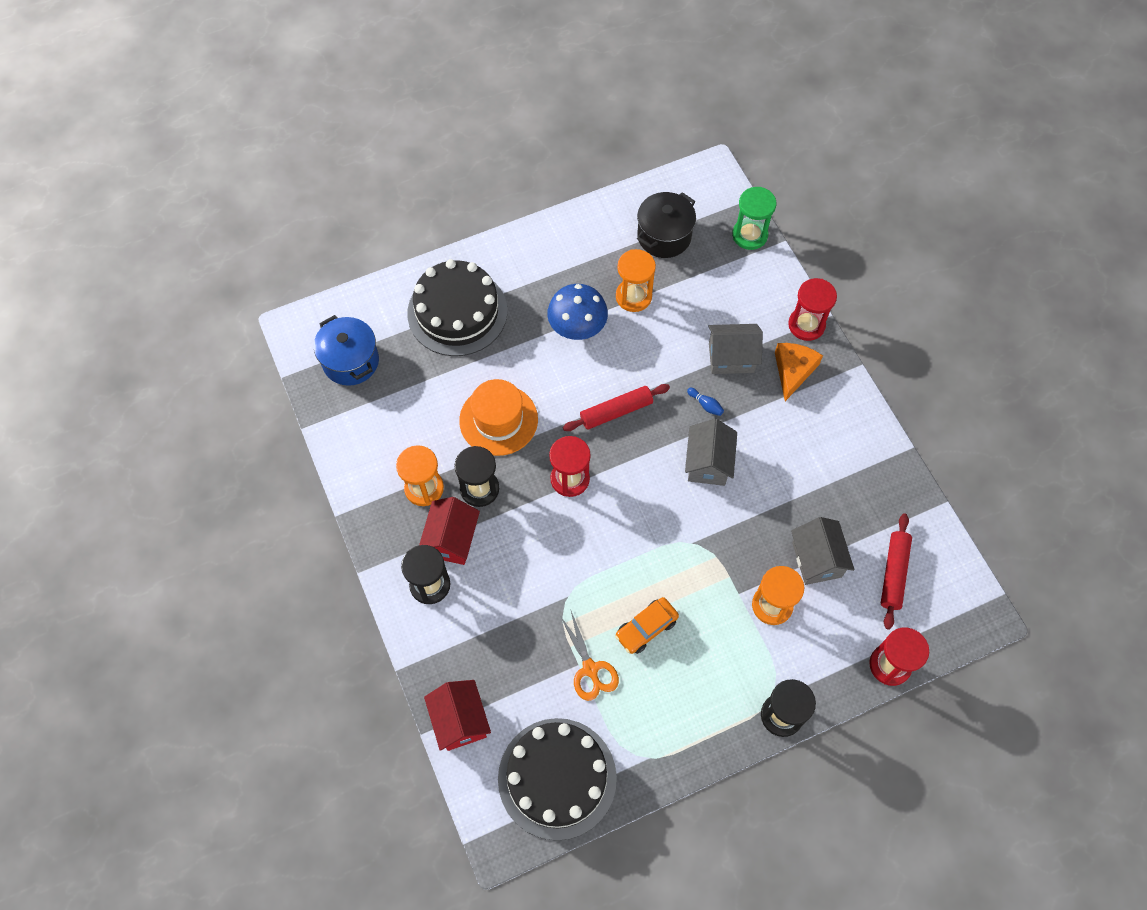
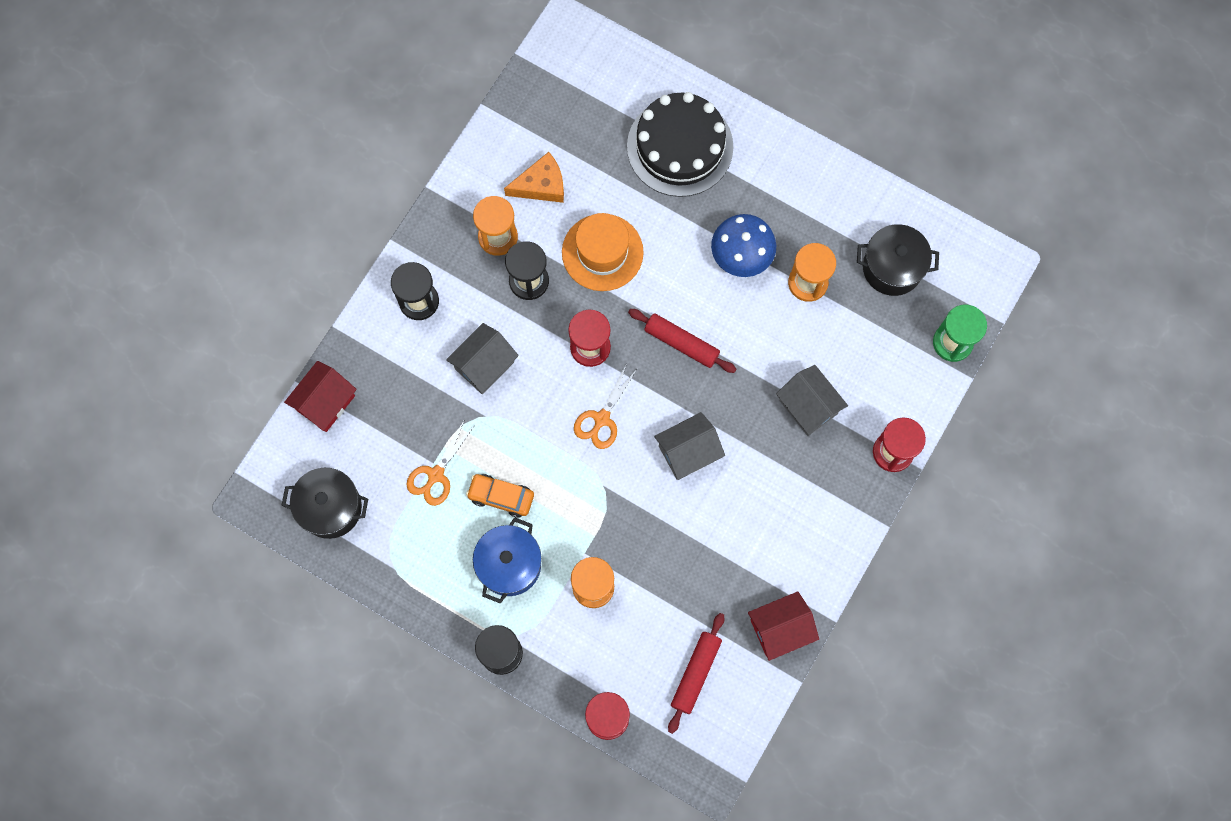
camera: 55 degrees right, 10 degrees up
(351, 361) = (569, 96): blue pot -> blue pot (509, 565)
(452, 540) = (469, 291): red house -> red house (780, 629)
(557, 778) = (330, 508): black cake -> black pot
(635, 508) = (602, 419): none -> orange scissors
(705, 405) = (744, 414): blue bowling pin -> none
(793, 371) = (835, 469): orange cheese -> orange cheese (541, 185)
(816, 559) = (662, 600): grey house -> grey house (484, 365)
(893, 573) = (695, 673): red rolling pin -> red rolling pin turned 45 degrees counterclockwise

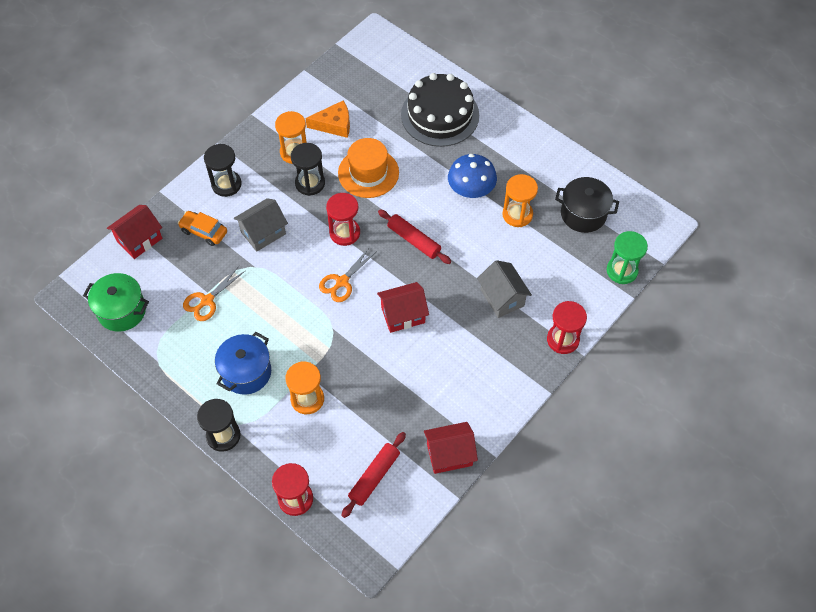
camera: 10 degrees right, 15 degrees down
(330, 508) = (122, 311): black pot -> green pot
(501, 497) = (252, 323): orange car -> orange car (204, 231)
(688, 452) = (403, 315): grey house -> red house

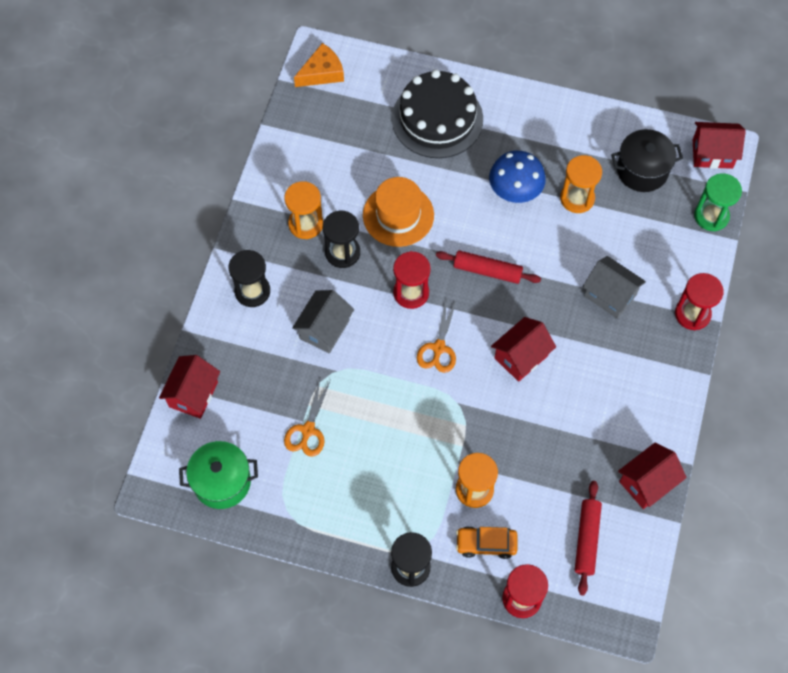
camera: 25 degrees left, 5 degrees up
(204, 231) = (259, 355): orange car -> orange car (486, 544)
(246, 372) = (395, 489): blue pot -> none
(334, 124) = (330, 175): orange cheese -> orange cheese (322, 73)
(650, 223) = (712, 154): none -> red house

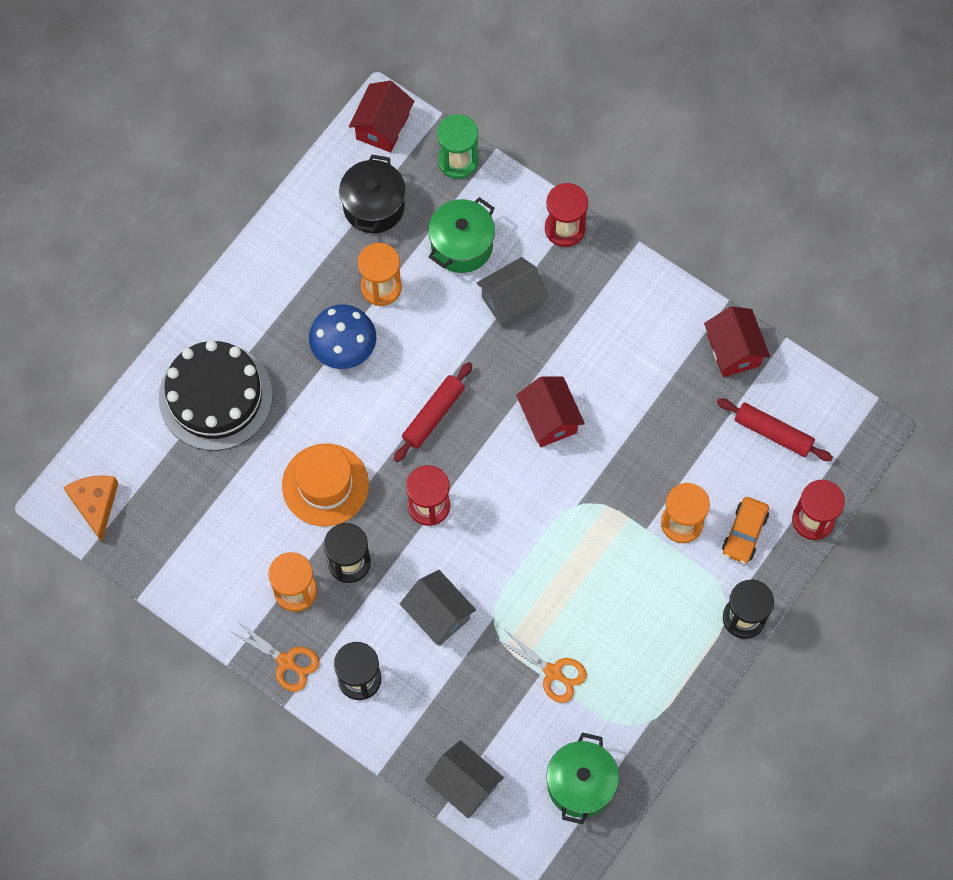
camera: 70 degrees left, 5 degrees up
(193, 394) = (464, 784): red house -> grey house
(439, 348) = (507, 500): orange scissors -> orange scissors (286, 661)
(640, 243) = (461, 245): none -> green pot

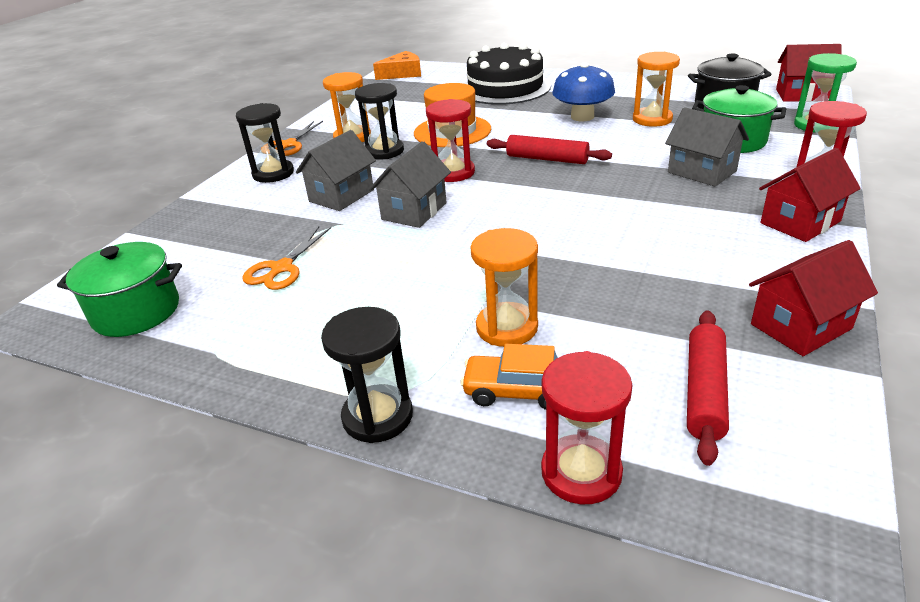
camera: 80 degrees right, 35 degrees down
(464, 784) = (156, 239): grey house -> grey house (414, 211)
(549, 419) = (586, 213): red house -> red house (800, 222)

